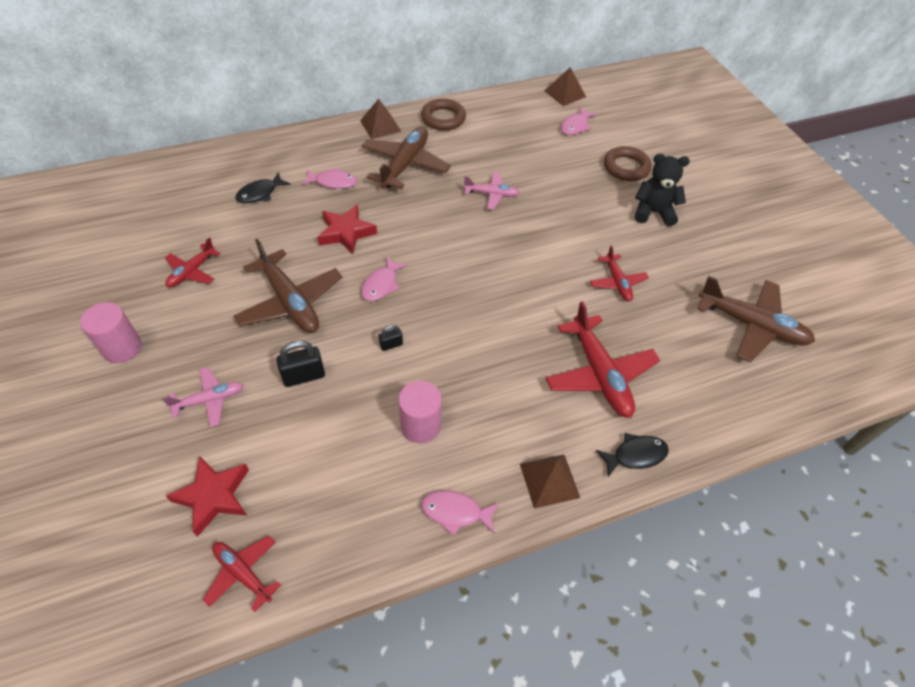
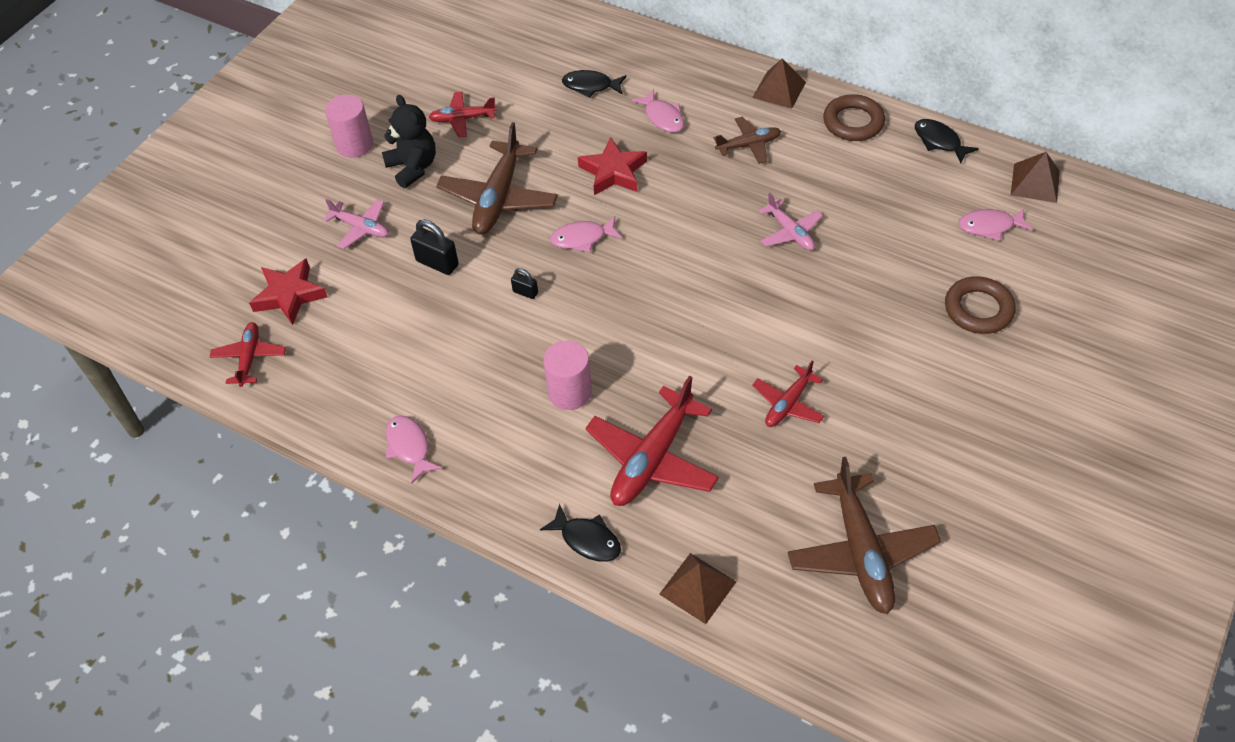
camera: 55 degrees right, 0 degrees up
(405, 165) = (748, 145): brown plane -> brown plane, size x0.56
(420, 425) = (466, 369): pink cylinder -> pink cylinder (570, 392)
(497, 101) = (939, 141): none -> black fish
(549, 480) = (499, 491): brown pyramid -> brown pyramid (698, 587)
(653, 212) = (934, 374): black teddy bear -> black teddy bear (413, 167)

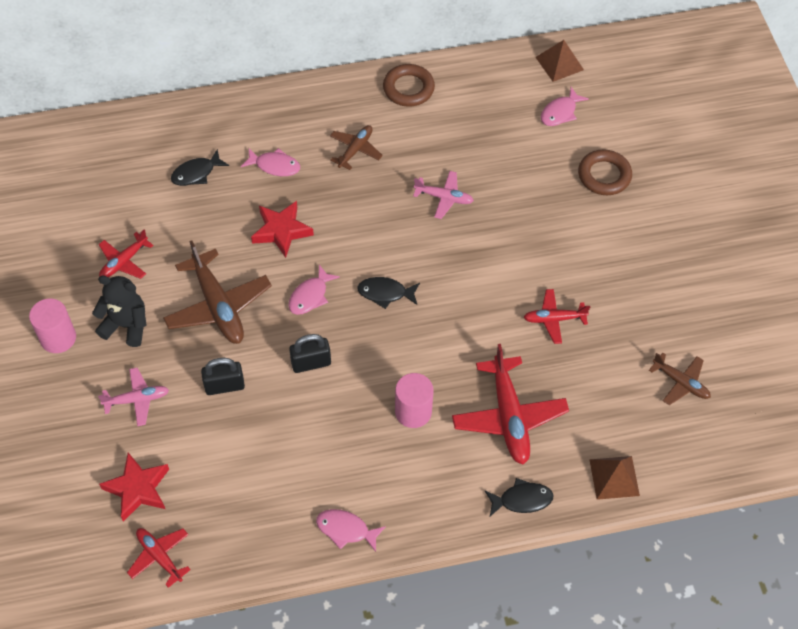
camera: 45 degrees left, 5 degrees up
(525, 292) = (311, 363): black padlock -> black padlock, size x1.76
(779, 89) = (335, 93): brown pyramid -> none
(788, 404) = (554, 319): red plane -> red plane turned 90 degrees clockwise
(861, 552) = (680, 382): brown plane -> brown plane, size x0.56
(939, 141) = (476, 69): black fish -> black fish (385, 293)

